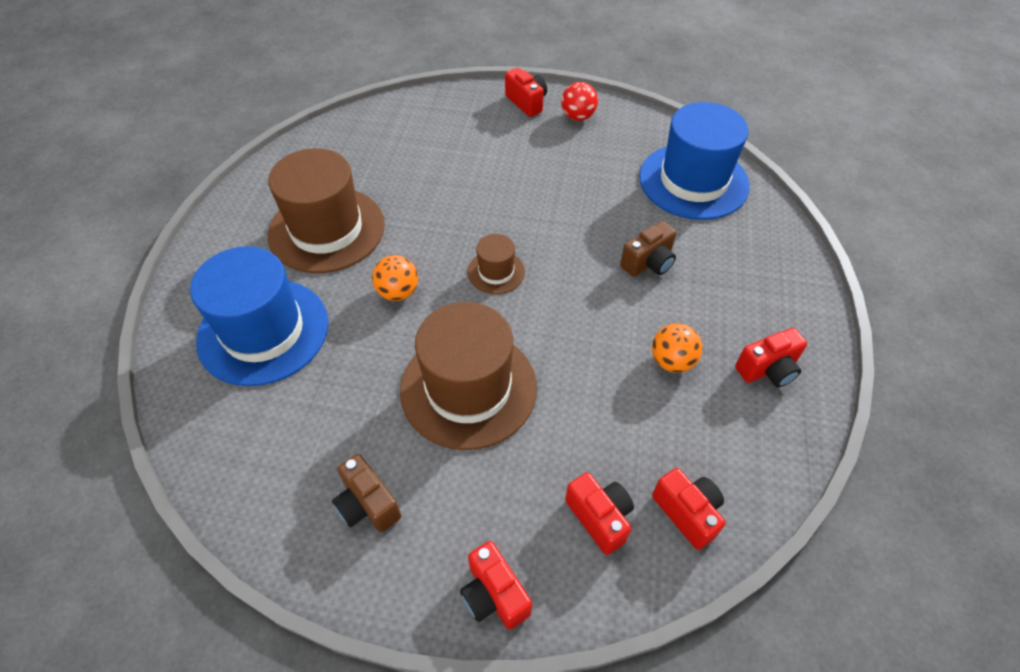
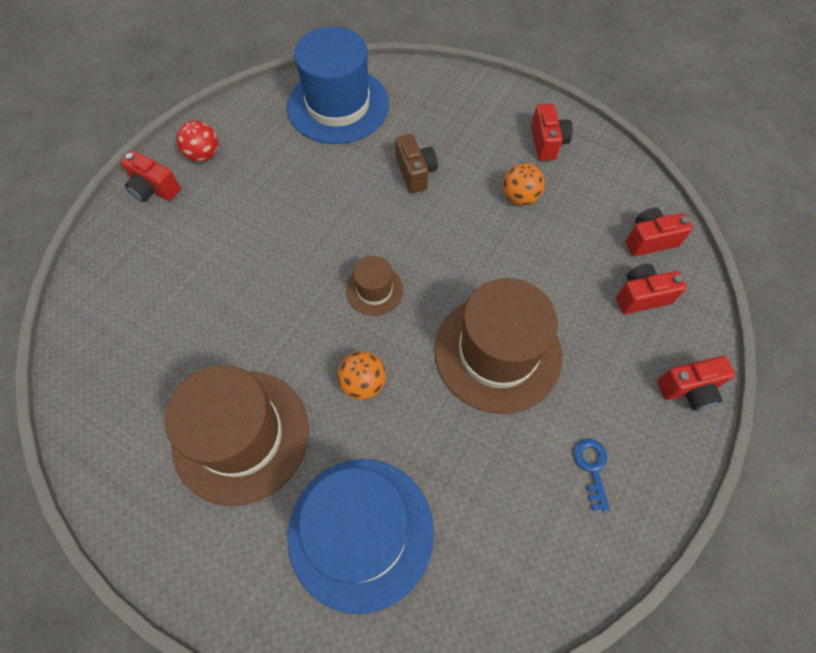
camera: 70 degrees left, 10 degrees up
(367, 505) = (592, 467): brown camera -> blue key
(527, 102) = (154, 189): red camera -> red camera turned 135 degrees counterclockwise

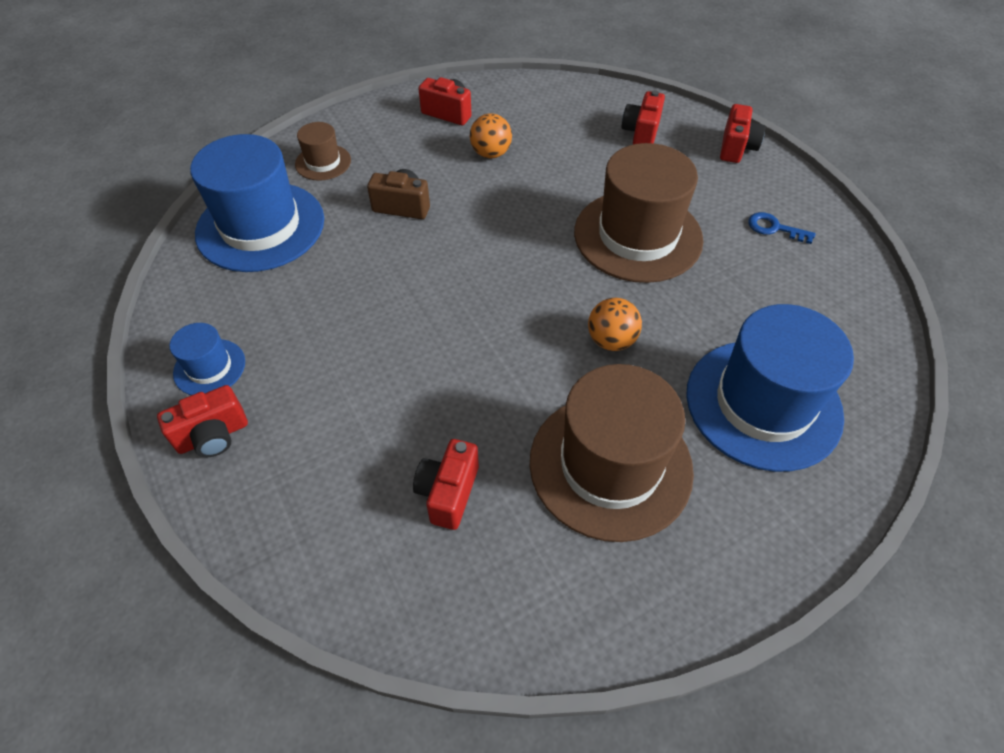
camera: 60 degrees left, 10 degrees down
(203, 155) = (209, 367): red ball -> blue hat
(374, 290) = (513, 290): brown hat -> brown hat (323, 162)
(649, 240) = (593, 105): red camera -> red camera (448, 492)

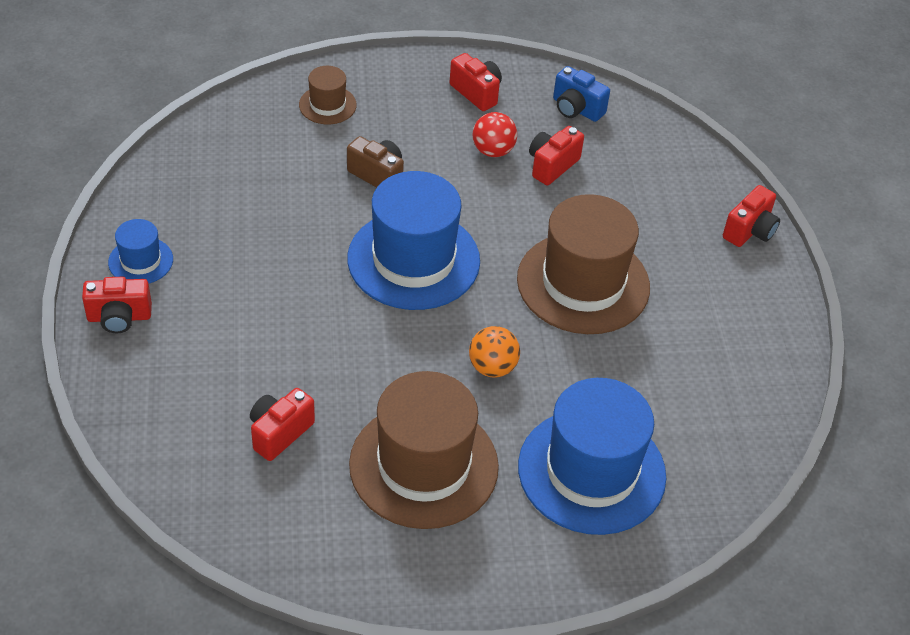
camera: 20 degrees right, 5 degrees down
(260, 226) = (240, 149): blue hat -> blue hat (413, 260)
(491, 154) = (493, 151): orange ball -> red ball
(537, 100) = (576, 109): none -> blue camera
(641, 133) = (660, 181): red camera -> red camera (552, 165)
(774, 228) = (725, 324): blue key -> none

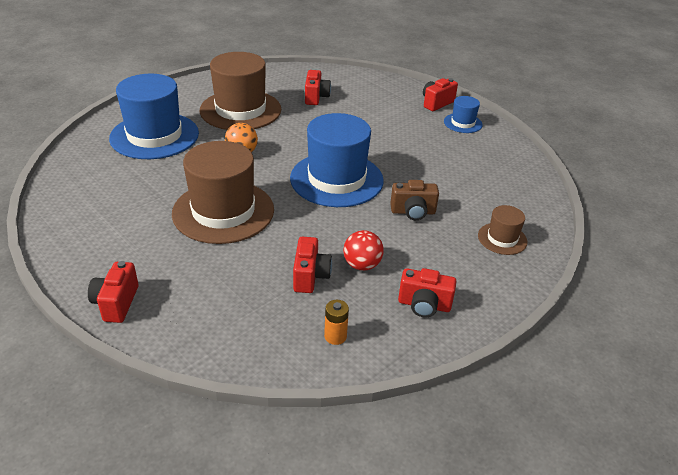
camera: 145 degrees right, 10 degrees down
(576, 109) = (335, 336): blue camera -> orange battery

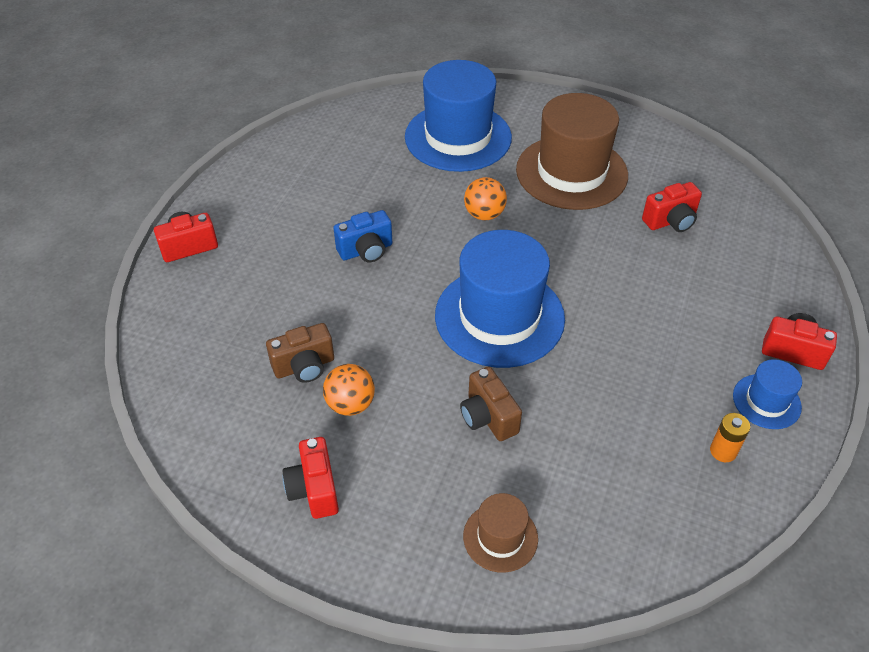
camera: 65 degrees right, 10 degrees up
(223, 211) = (366, 250): brown hat -> blue camera
(310, 276) = (304, 366): red camera -> brown camera
(335, 336) = (223, 425): orange battery -> orange battery (723, 451)
(362, 265) = (350, 404): red ball -> orange ball

